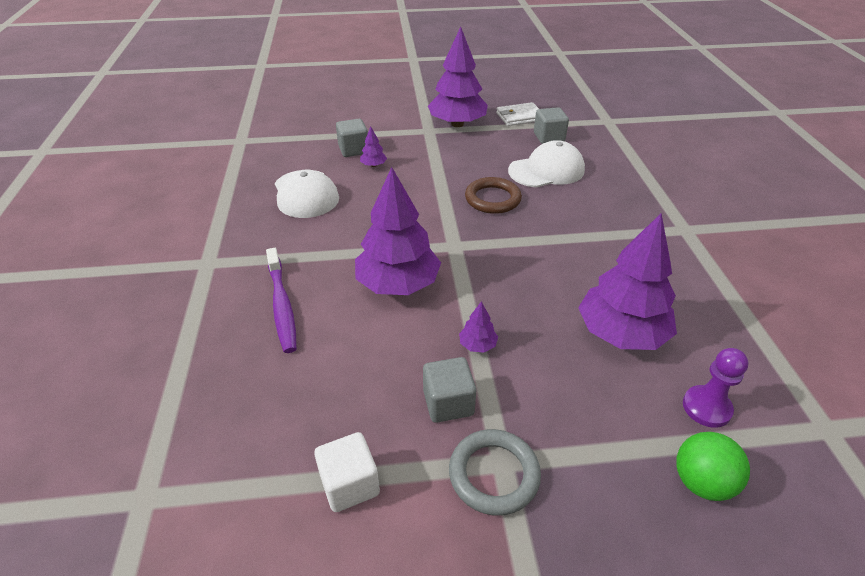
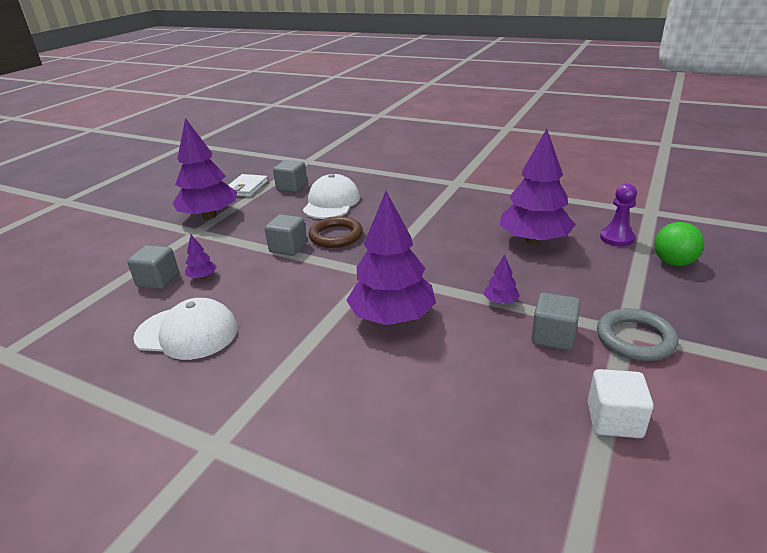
camera: 55 degrees left, 10 degrees down
(282, 305) = (351, 400): purple toothbrush -> none
(449, 183) = (288, 248): none -> grey cube

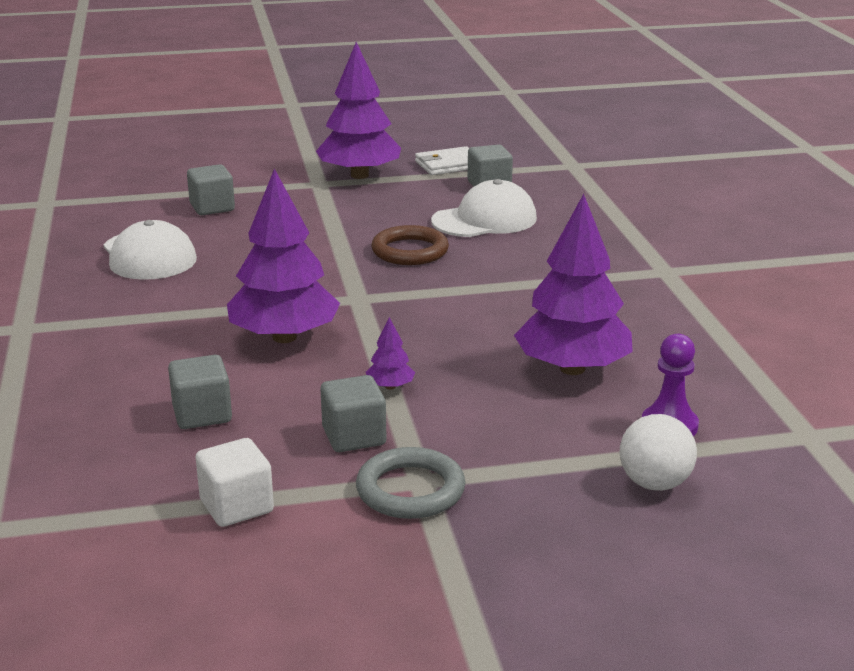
camera: 50 degrees right, 5 degrees down
(202, 277) = (242, 223): purple tree -> none
(288, 248) = (350, 238): grey cube -> grey cube (202, 414)
(673, 262) = (654, 483): green ball -> white ball

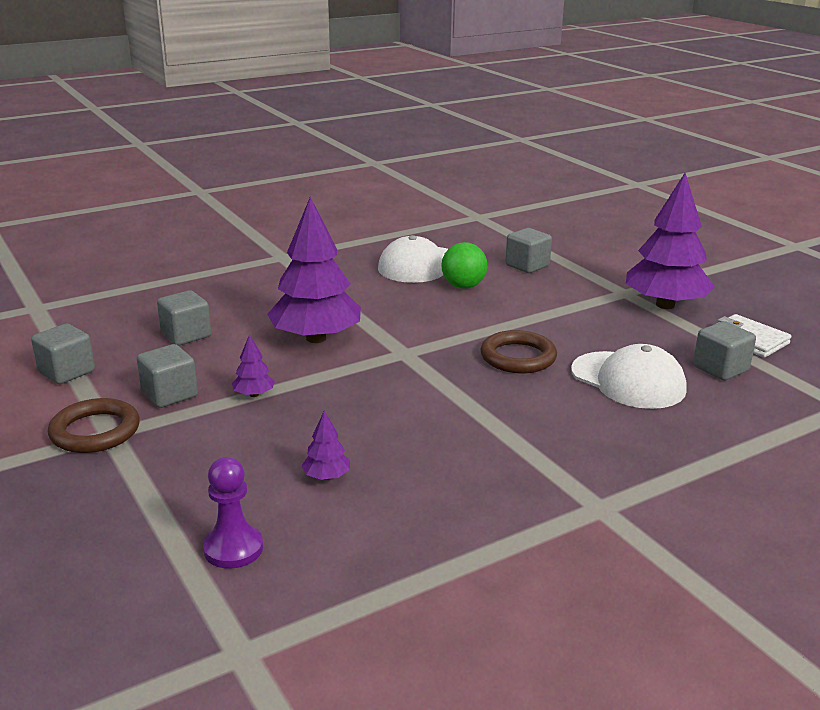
camera: 70 degrees right, 0 degrees up
(229, 245) = (463, 286): none -> green ball
(236, 506) = (66, 372): white cube -> grey cube
(410, 490) = (95, 431): grey ring -> brown ring
(572, 369) = (326, 477): purple tree -> purple tree, size x0.41
(654, 483) = (121, 551): white ball -> none

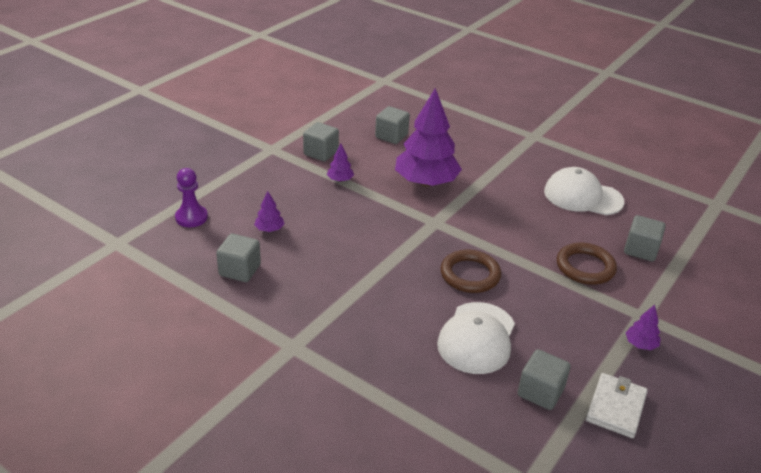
camera: 65 degrees right, 10 degrees up
(66, 372) = (322, 115): grey cube -> grey cube (240, 270)
(95, 431) = (270, 144): brown ring -> brown ring (585, 267)
(463, 286) = (566, 225): green ball -> none
(665, 305) = (640, 344): purple tree -> purple tree, size x0.41

